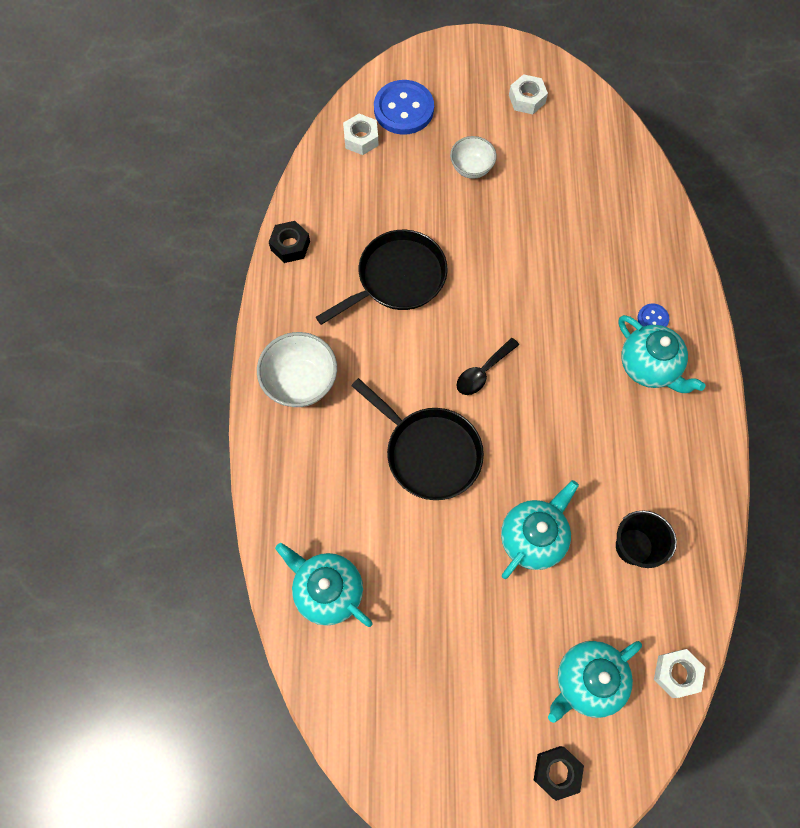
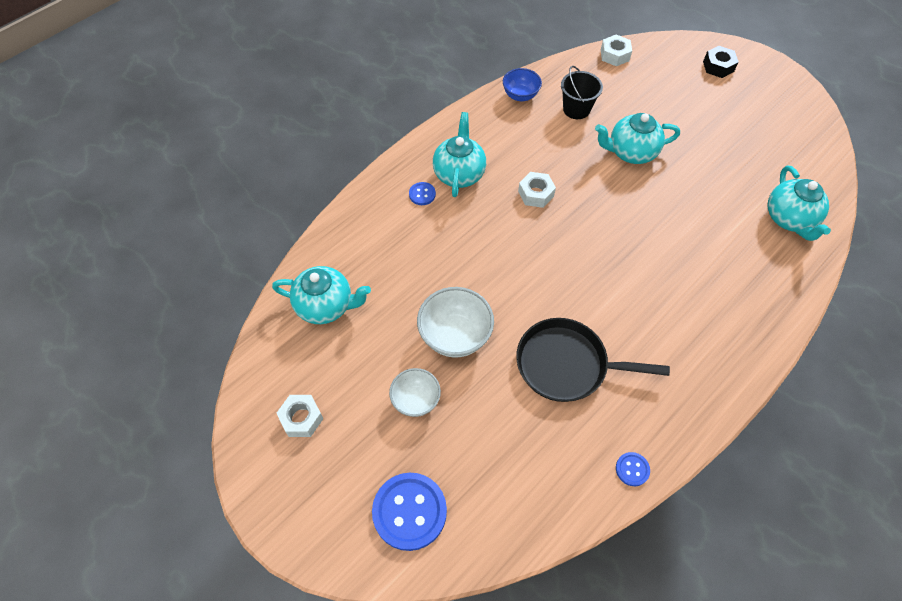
camera: 135 degrees left, 10 degrees down
(290, 246) = (632, 469): black nut -> blue button
(301, 382) = (711, 352): white bowl -> white bowl (455, 336)
(361, 139) = (477, 517): white nut -> white nut (536, 194)
(429, 452) = (653, 238): black pan -> none
(483, 372) = (569, 253): black spoon -> none
(587, 680) = (665, 83): turquoise teapot -> turquoise teapot (326, 306)
(701, 512) = (520, 95): none -> blue bowl

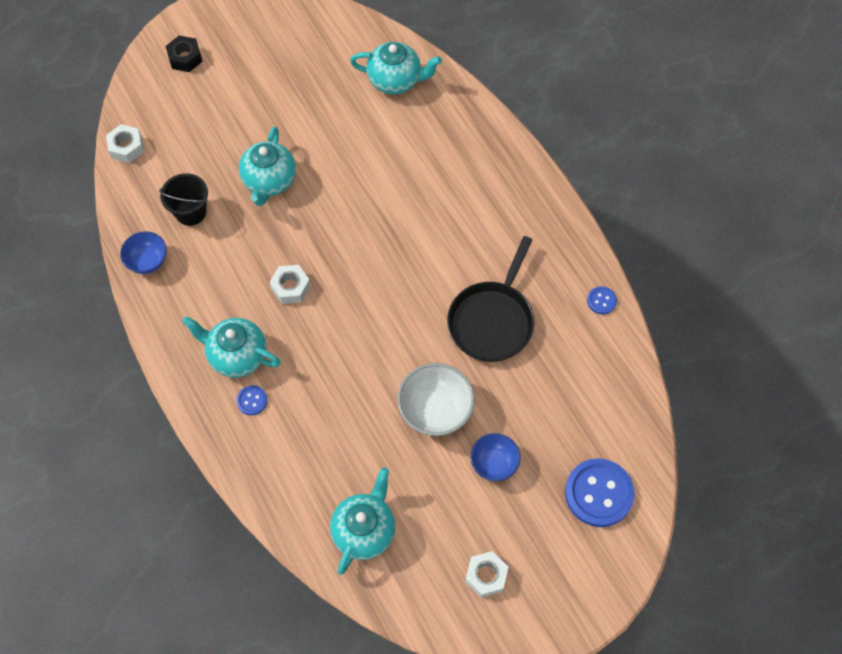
camera: 75 degrees left, 5 degrees up
(416, 400) = (494, 463): white bowl -> blue bowl

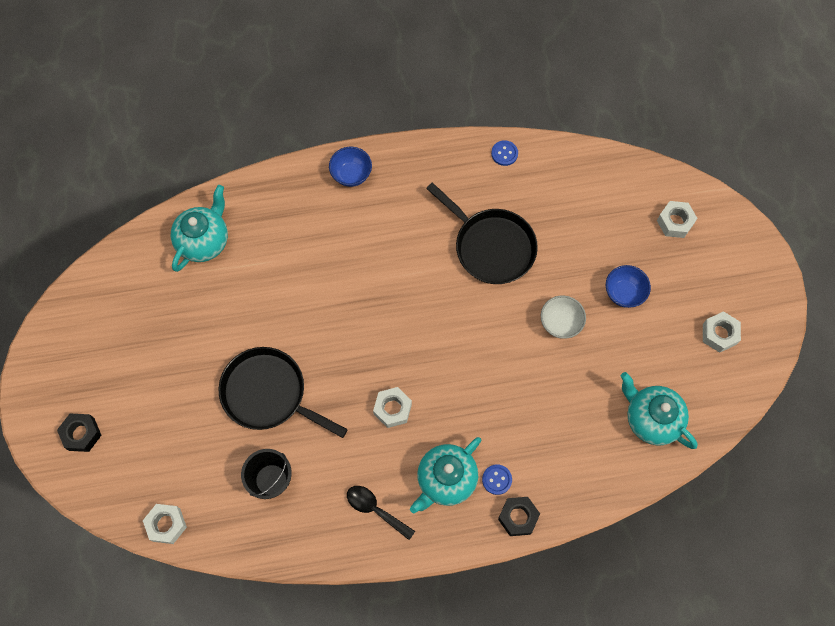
camera: 70 degrees left, 5 degrees up
(148, 261) = (311, 538): blue bowl -> blue bowl (351, 174)
(190, 305) = (375, 509): none -> black spoon
(221, 431) = (518, 517): none -> black nut
(269, 181) = (268, 393): turquoise teapot -> black pan
(435, 411) = (560, 323): white bowl -> white bowl, size x0.64
(598, 493) = (675, 222): blue button -> white nut

